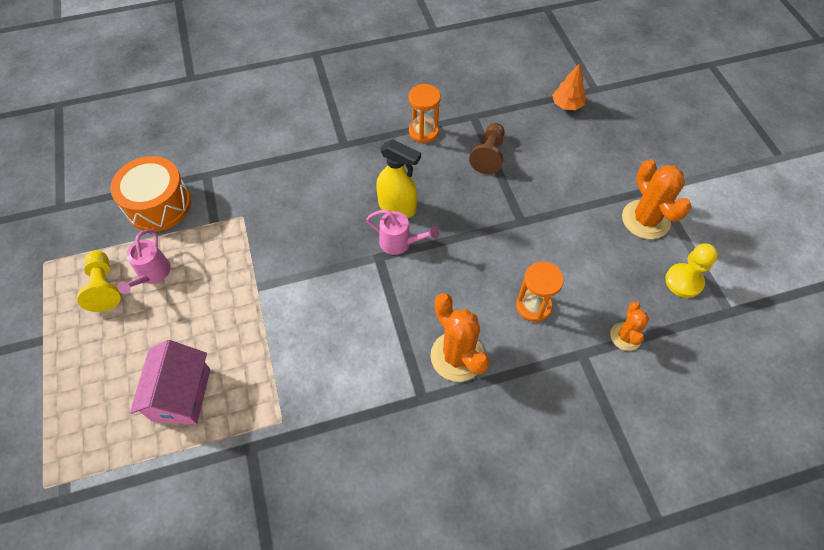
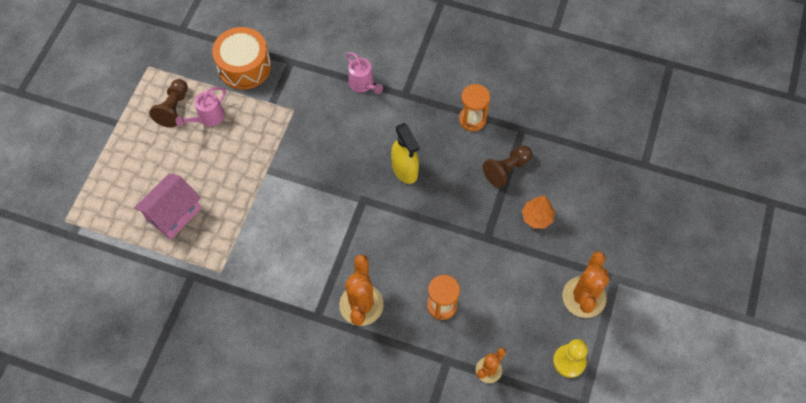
camera: 35 degrees right, 5 degrees up
(104, 287) = (173, 108): yellow pawn -> brown pawn
(400, 243) = (386, 198): pink watering can -> pink watering can (363, 84)
(566, 105) = (607, 164): orange tree -> orange tree (537, 217)

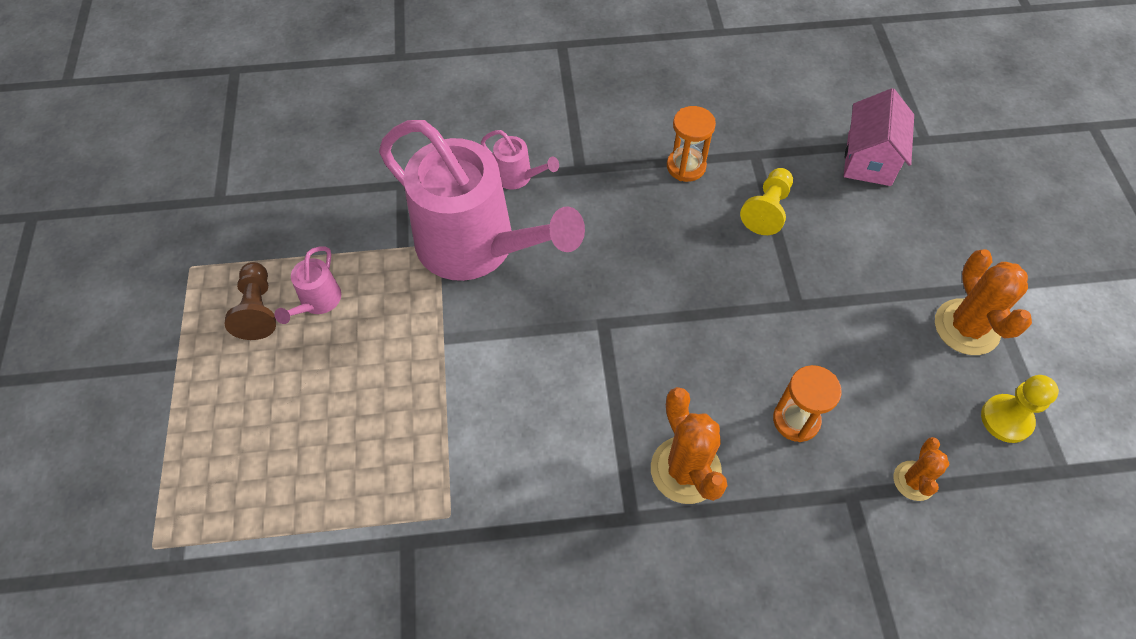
camera: 25 degrees left, 5 degrees down
(174, 214) = (332, 460): pink house -> pink house (869, 159)
(244, 66) = (337, 215): orange drum -> none
(315, 121) = (477, 247): none -> pink watering can
(405, 170) = (637, 262): yellow spray bottle -> none
(506, 169) = (767, 210): brown pawn -> yellow pawn
(537, 217) = (842, 252): orange tree -> none

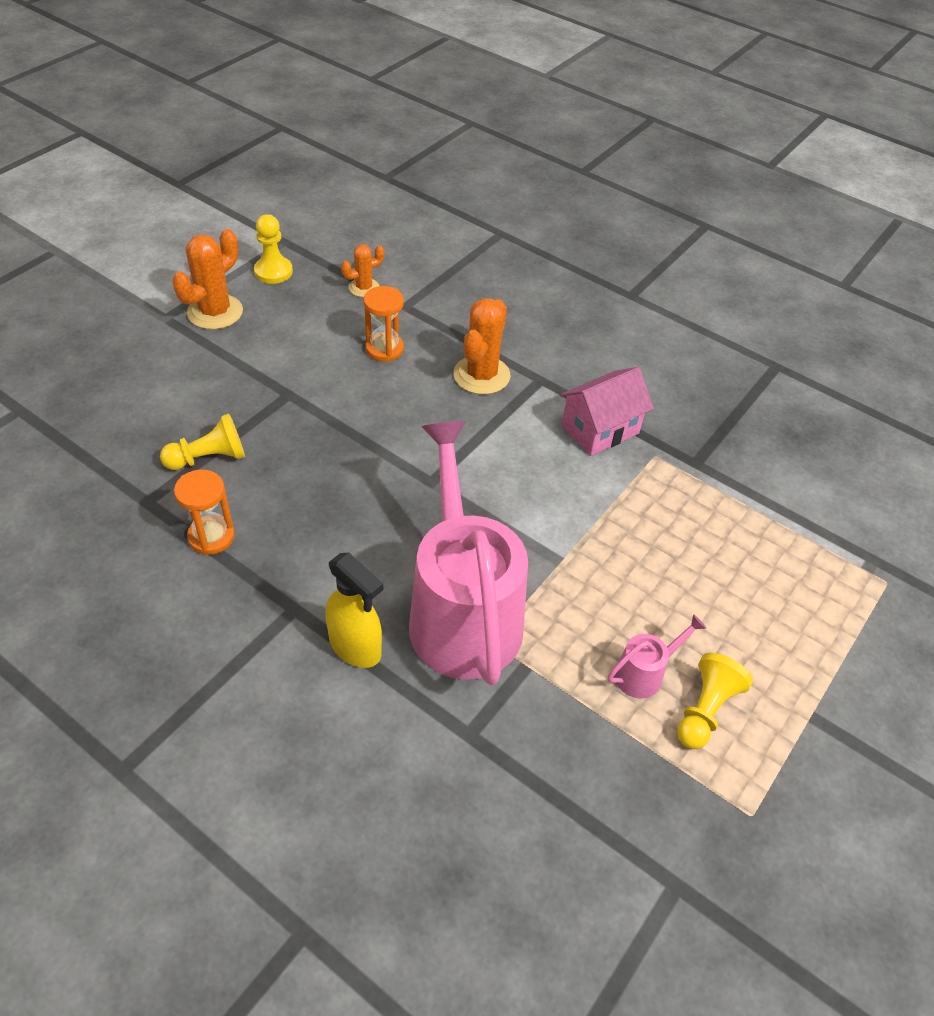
camera: 140 degrees left, 10 degrees down
(258, 309) = (705, 710): brown pawn -> yellow pawn
(518, 177) = (355, 647): pink watering can -> yellow spray bottle
(869, 159) = (81, 430): pink house -> pink house (600, 429)

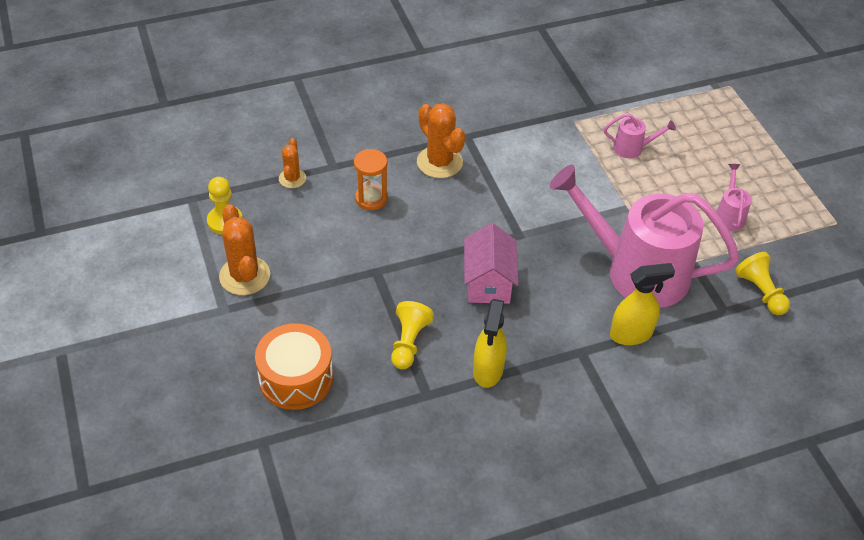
camera: 55 degrees left, 0 degrees up
(110, 398) = (296, 378): none -> orange drum
(211, 537) = (488, 370): orange hourglass -> yellow spray bottle
(600, 429) = (534, 133): pink house -> pink house (488, 282)
(666, 527) = (633, 148): none -> pink watering can
(705, 710) = (766, 204): yellow pawn -> yellow pawn (760, 292)

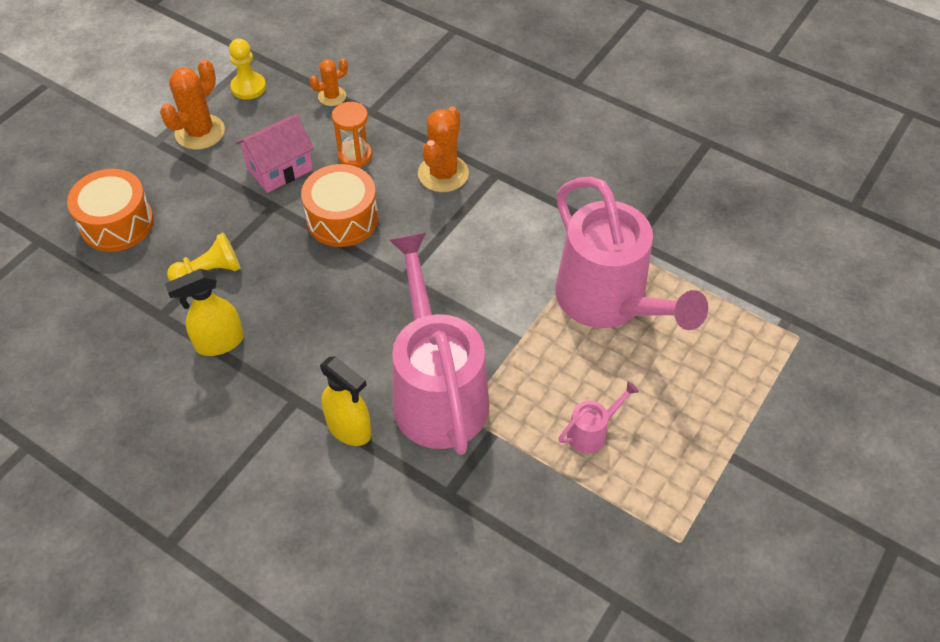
camera: 55 degrees right, 5 degrees up
(429, 238) = (342, 219): none -> orange drum
(488, 282) = (324, 287): pink house -> pink house (280, 169)
(633, 148) = (609, 302): pink watering can -> pink watering can, size x2.49
(760, 292) = (503, 514): yellow pawn -> none

